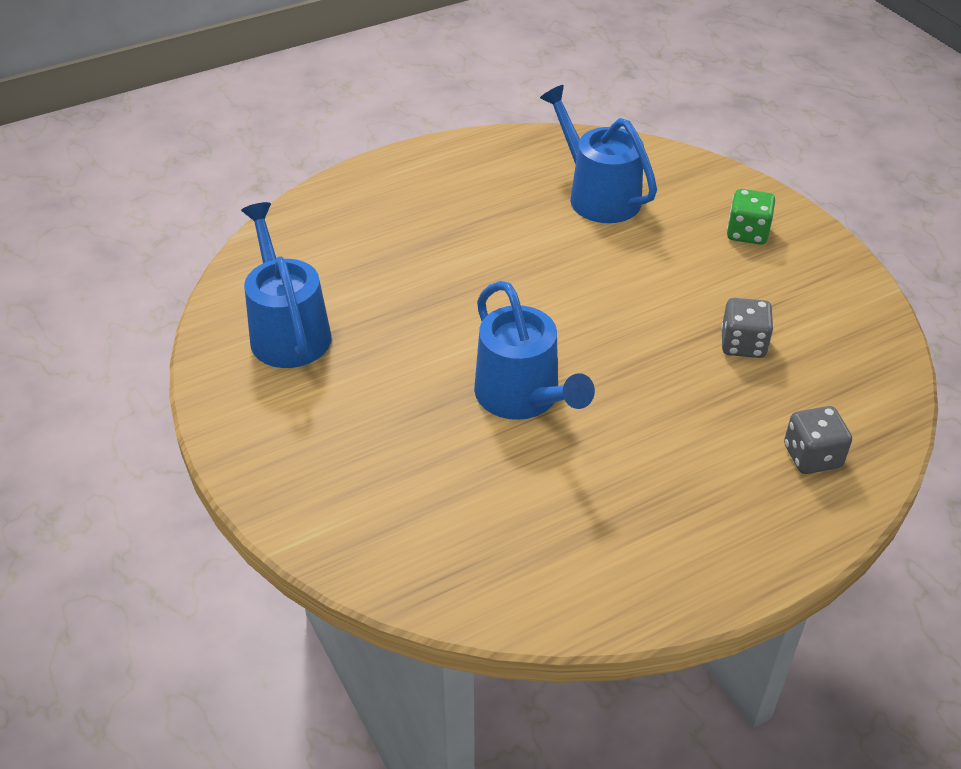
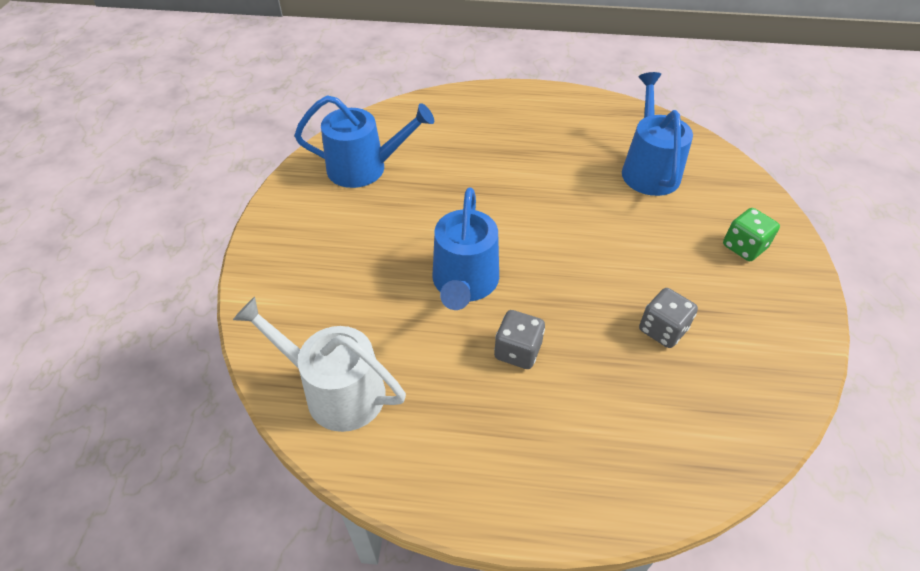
camera: 35 degrees right, 5 degrees up
(287, 331) = (364, 168): blue watering can -> blue watering can turned 75 degrees clockwise
(497, 567) = (336, 391): none -> white watering can
(812, 456) = (640, 449): grey dice -> grey dice (517, 351)

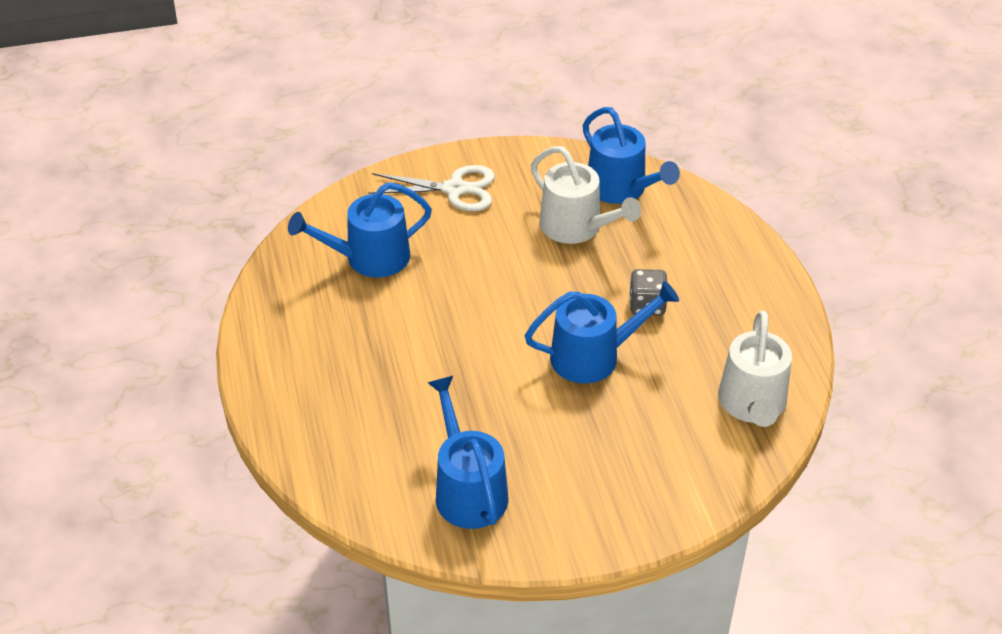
camera: 110 degrees left, 5 degrees down
(662, 330) = (576, 227): grey dice -> white watering can
(729, 398) = (621, 189): none -> blue watering can
(744, 247) = (455, 189): green dice -> white scissors

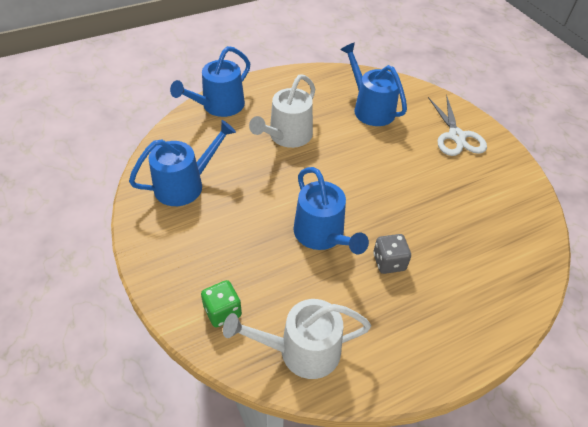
camera: 75 degrees right, 5 degrees up
(576, 227) = (454, 207): white watering can -> white watering can (287, 136)
(621, 189) = (514, 229): blue watering can -> blue watering can (219, 106)
(691, 469) = (222, 311): none -> green dice

